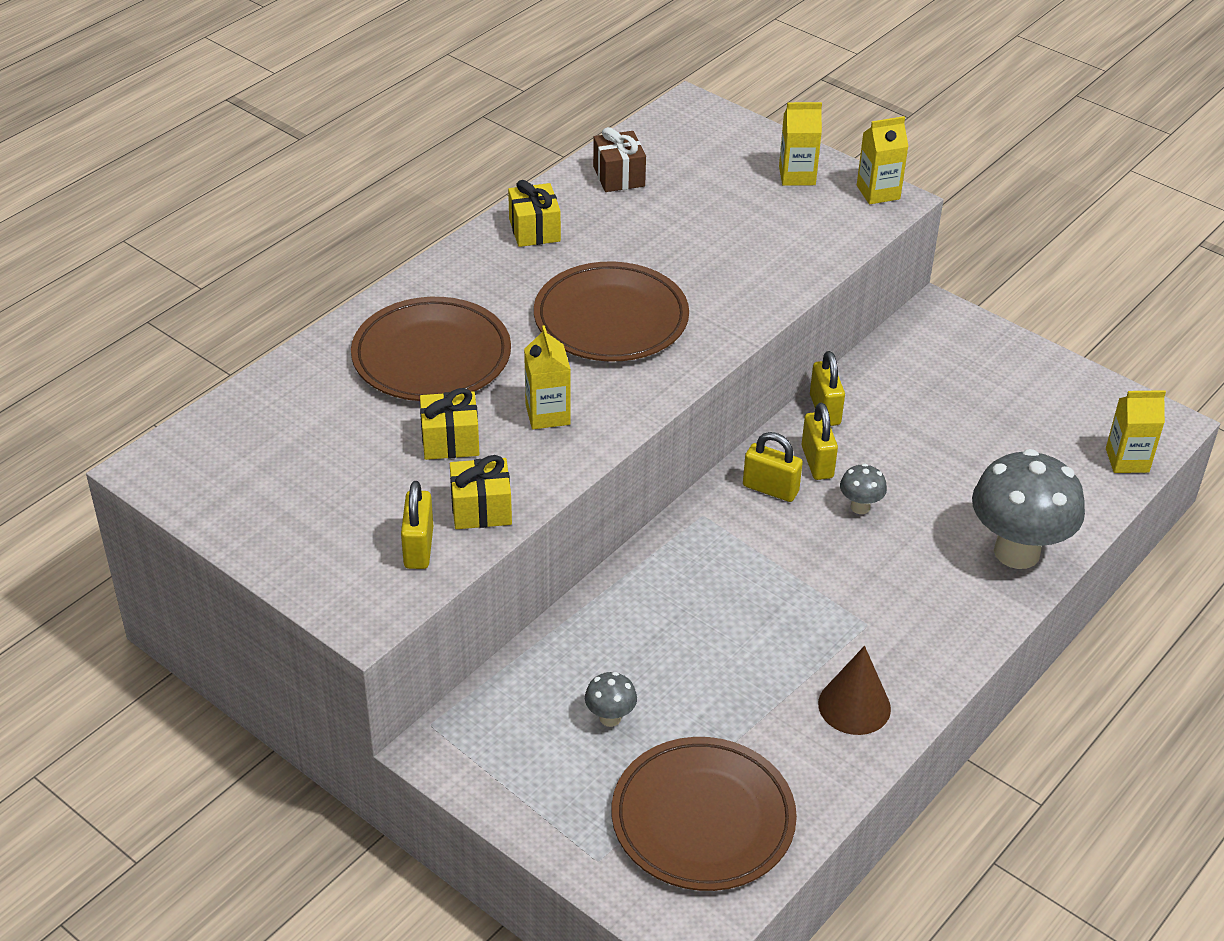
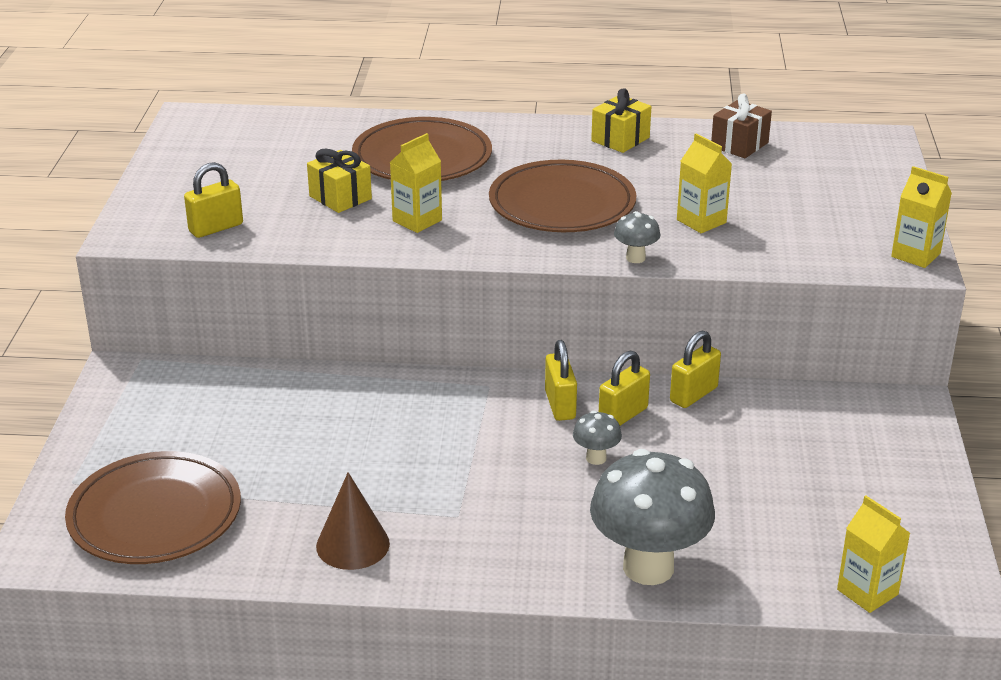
camera: 55 degrees right, 10 degrees down
(481, 509) = (282, 235): yellow gift -> none
(610, 718) = (221, 430): grey mushroom -> grey mushroom (635, 258)
(797, 176) = (872, 212): yellow carton -> yellow carton (701, 221)

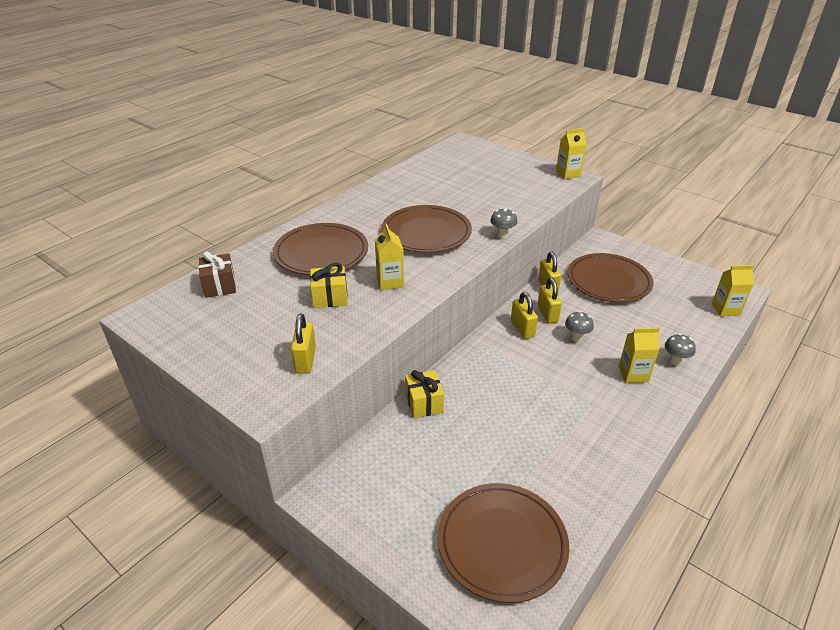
camera: 55 degrees left, 5 degrees up
(353, 545) = (593, 459): brown cone -> none
(560, 405) = (522, 329): yellow padlock -> yellow padlock turned 45 degrees clockwise
(620, 139) = (382, 193): yellow gift -> yellow gift (424, 403)
(648, 567) = (675, 361): grey mushroom -> grey mushroom, size x0.44
(701, 221) = (486, 206): yellow carton -> yellow carton (633, 374)
(739, 145) = (428, 169): brown gift -> brown gift (220, 286)
(787, 447) = (608, 281): none -> brown plate

